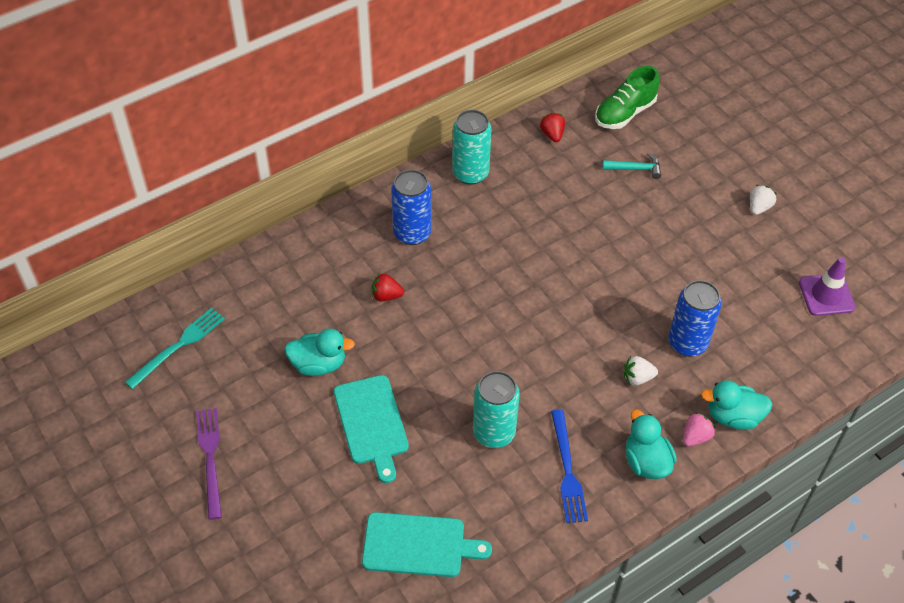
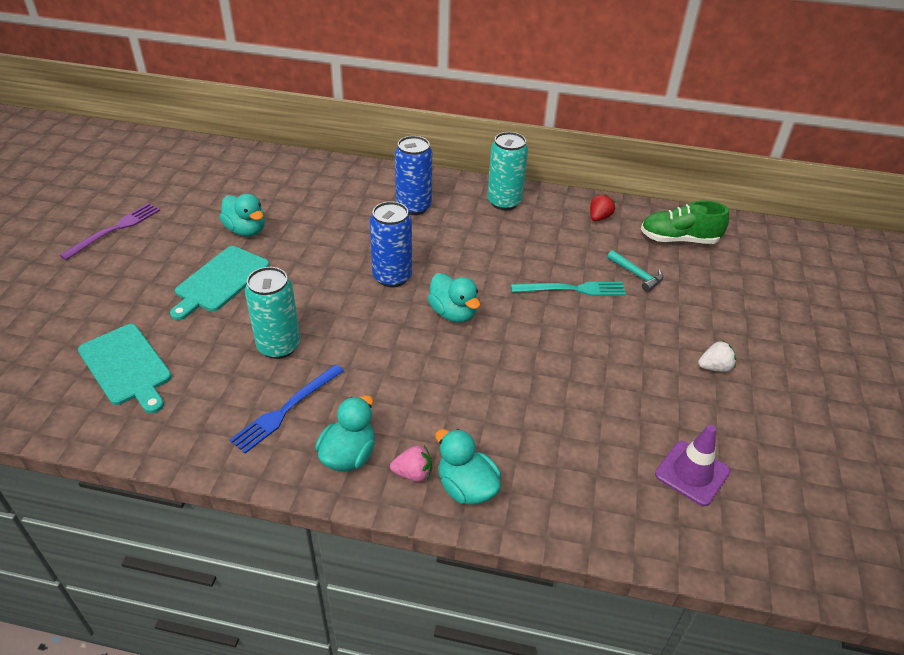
camera: 45 degrees right, 10 degrees down
(178, 346) = (195, 170): turquoise fork -> turquoise fork (572, 289)
(386, 296) = (343, 226): red strawberry -> none
(566, 303) = (453, 313): none -> turquoise duck
(637, 378) = (431, 397): white strawberry -> none
(687, 343) = (508, 407): blue can -> blue can (392, 277)

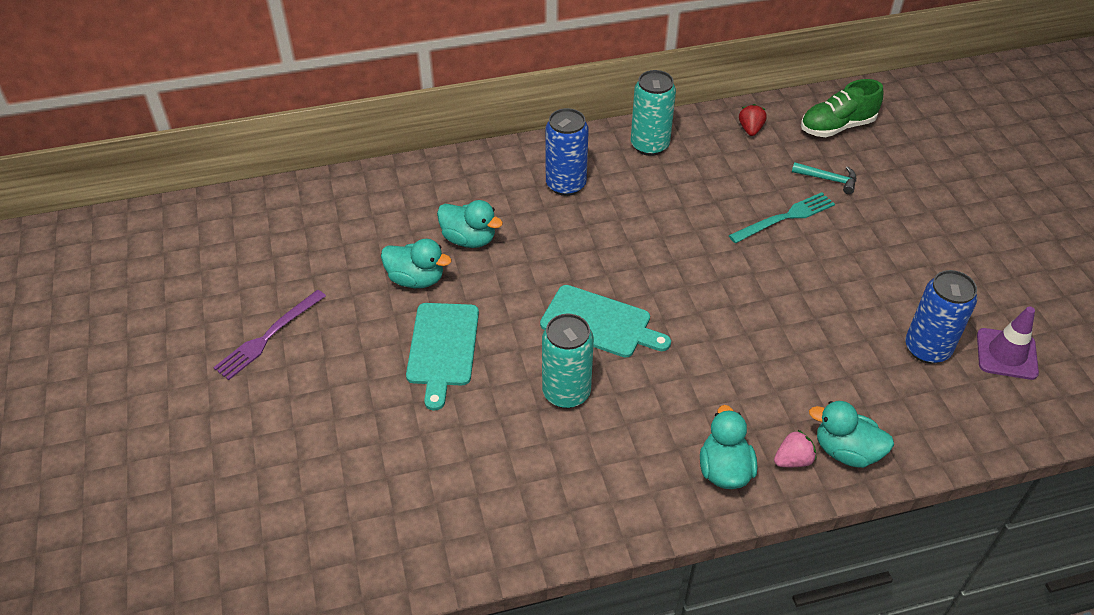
camera: 25 degrees left, 5 degrees up
(115, 229) = (268, 336): purple fork -> purple fork turned 150 degrees counterclockwise
(127, 367) = (435, 481): turquoise cutting board -> turquoise cutting board (600, 323)
(286, 409) = (630, 453): blue fork -> none
(392, 277) = (611, 272): blue can -> blue can (927, 349)
(453, 313) = (699, 287): turquoise duck -> turquoise duck (469, 239)
(714, 367) = (956, 247): white strawberry -> none

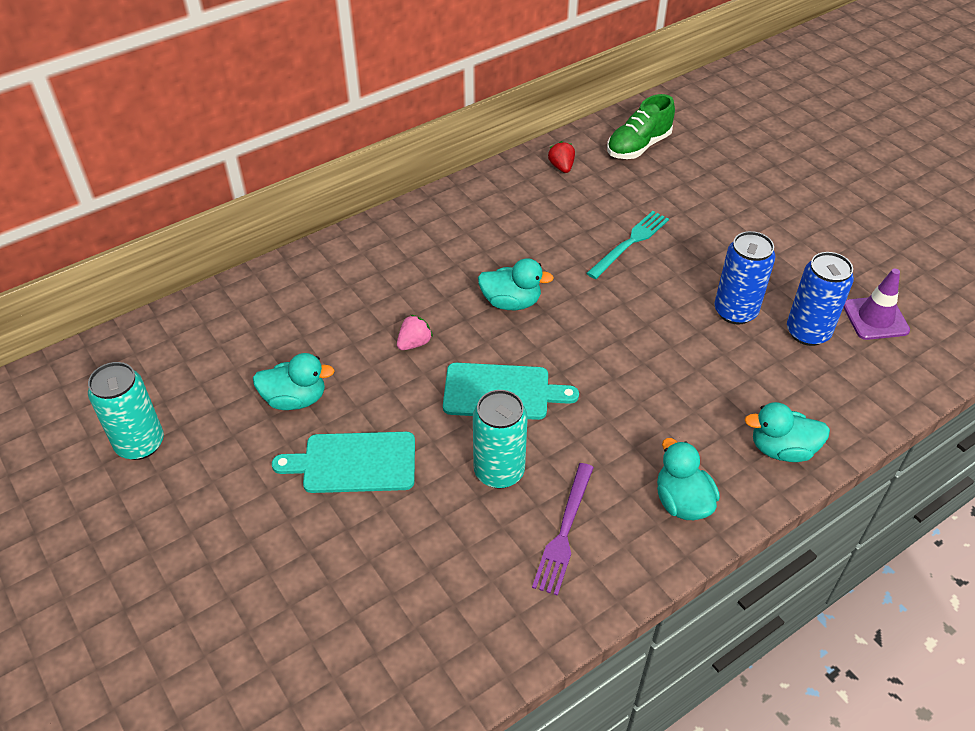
camera: 20 degrees left, 0 degrees up
(268, 336) = (158, 505): purple fork -> purple fork (564, 531)
(443, 348) = (354, 463): turquoise cutting board -> turquoise cutting board turned 105 degrees clockwise
(469, 239) = (333, 343): turquoise duck -> turquoise duck (511, 302)
(566, 184) = (408, 263): blue can -> blue can (735, 311)
(649, 145) = (473, 204): turquoise can -> turquoise can (140, 443)
(793, 460) = (739, 472): pink strawberry -> pink strawberry (414, 343)
(828, 179) = (653, 197): turquoise hammer -> none

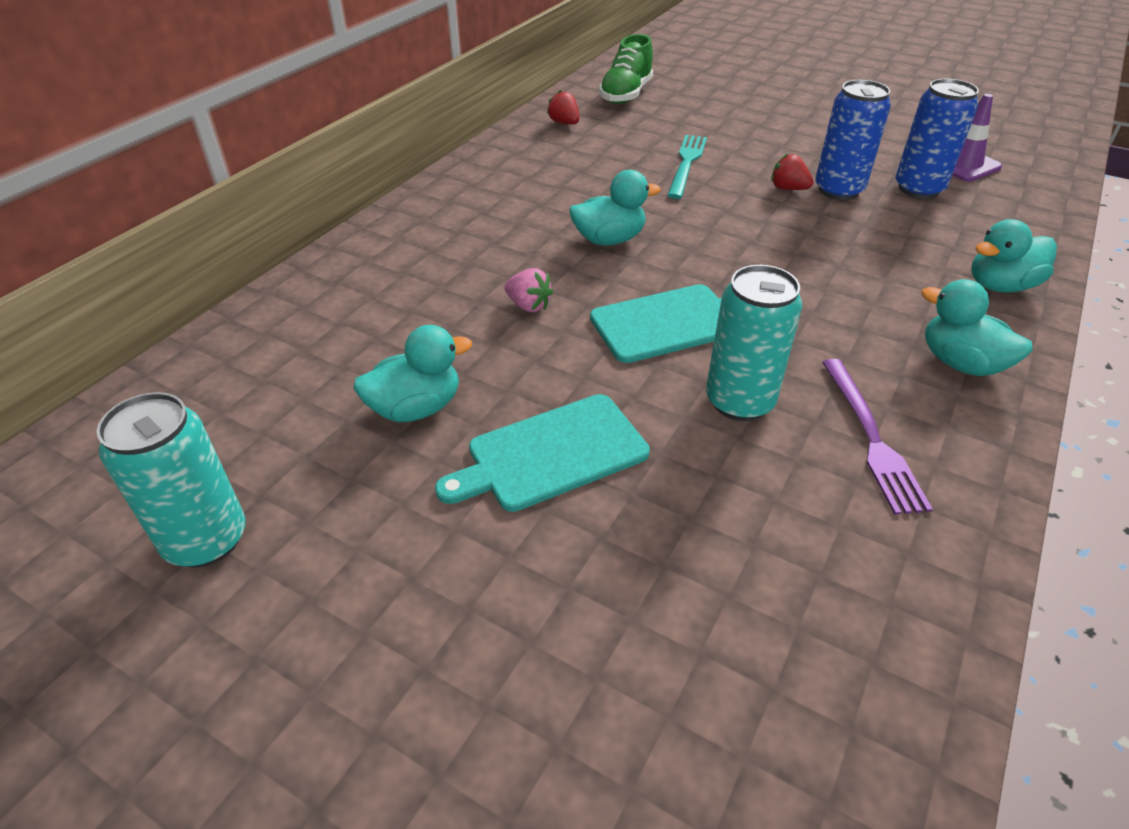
camera: 25 degrees left, 5 degrees down
(414, 343) = (528, 305): pink strawberry -> pink strawberry turned 105 degrees clockwise
(693, 296) = (788, 189): none -> red strawberry

